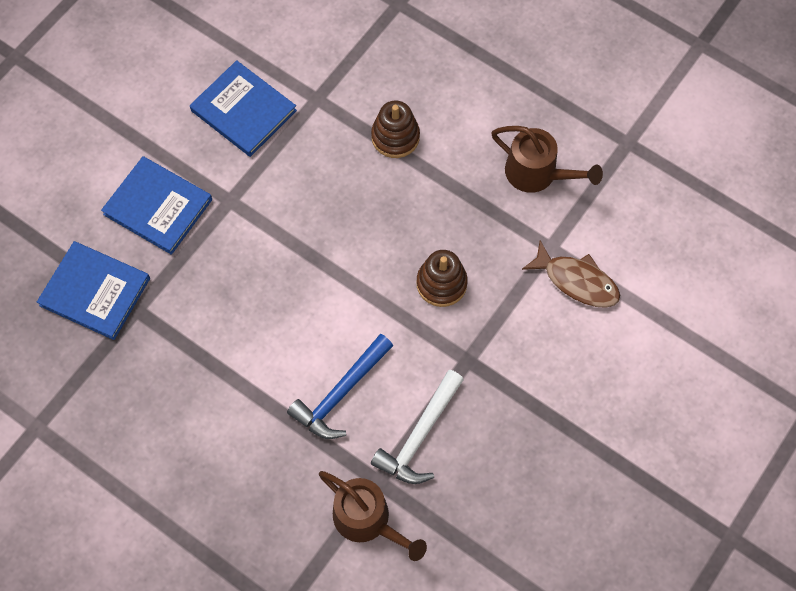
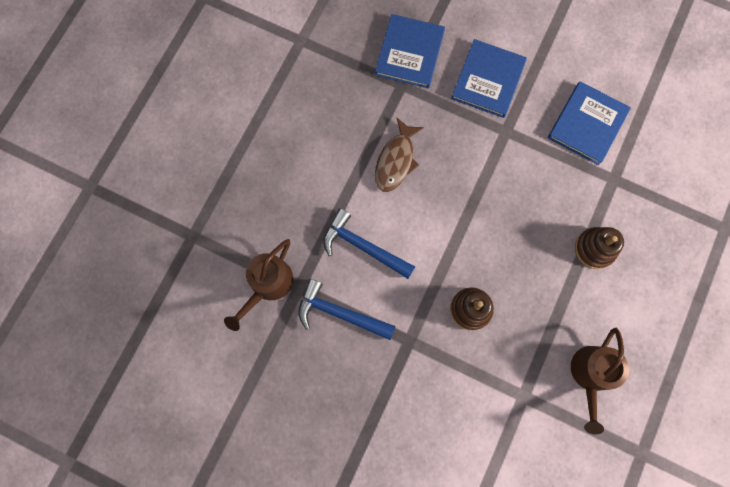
camera: 80 degrees right, 10 degrees up
(419, 435) = (340, 313): white hammer -> blue hammer
(577, 281) = (497, 423): brown fish -> brown fish (395, 161)

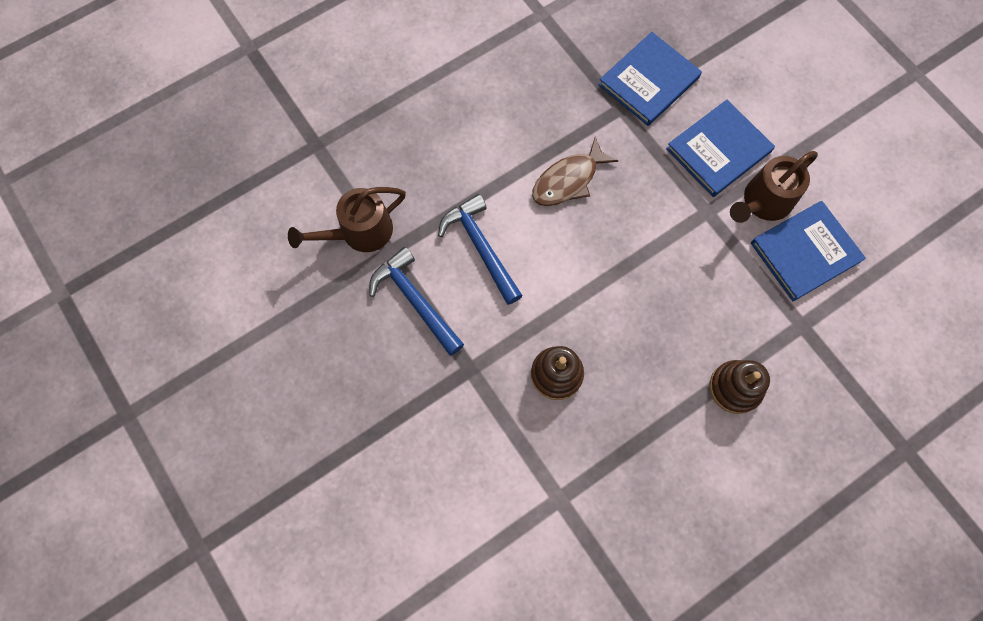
camera: 30 degrees right, 5 degrees down
(590, 375) = (648, 521): brown watering can -> brown watering can (762, 202)

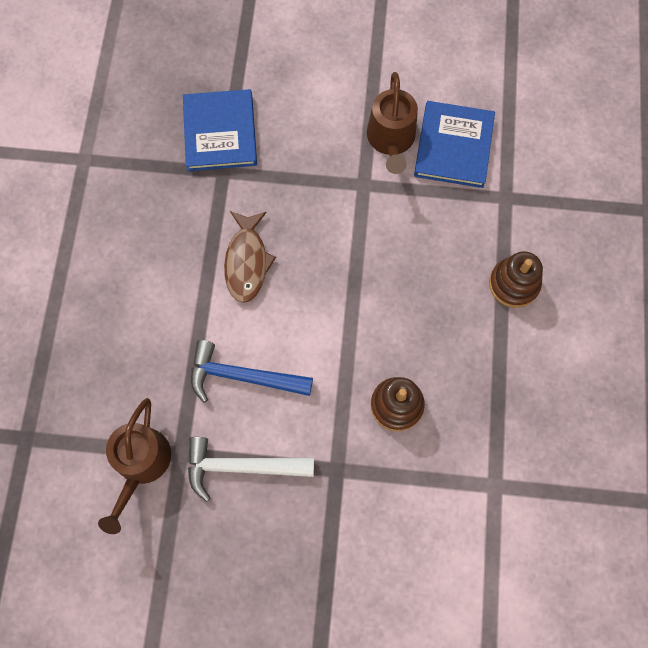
camera: 50 degrees left, 0 degrees up
(415, 300) = (242, 466): blue hammer -> white hammer
(718, 150) = (323, 134): blue book -> none

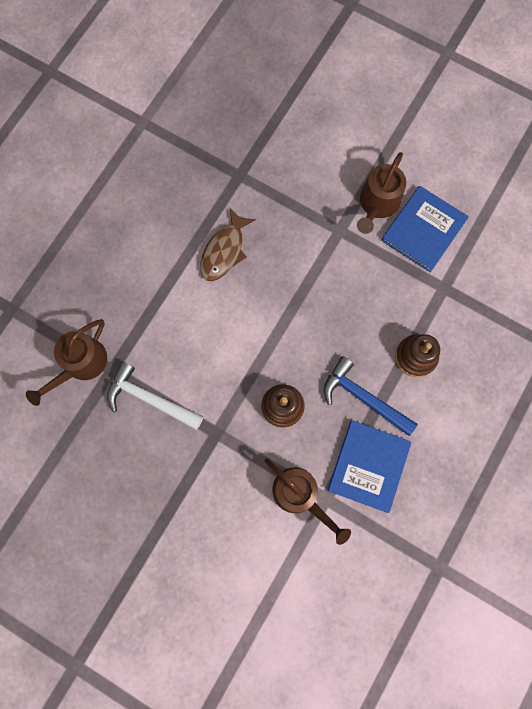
camera: 25 degrees right, 5 degrees up
(220, 132) = (251, 143): blue book -> blue book (368, 466)
(243, 376) = (181, 334): blue hammer -> blue hammer (363, 397)
(466, 496) = (300, 495): none -> brown watering can

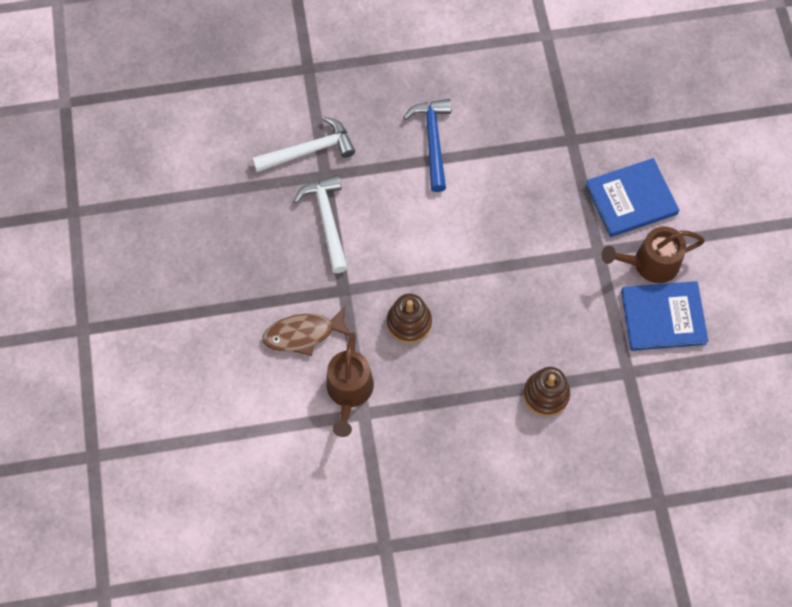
camera: 50 degrees right, 10 degrees down
(80, 365) = (309, 150): brown watering can -> white hammer
(224, 251) = (496, 179): brown fish -> brown fish (303, 334)
(363, 397) = (473, 379): blue hammer -> blue hammer (433, 141)
(368, 466) = (419, 427): blue book -> blue book (631, 199)

